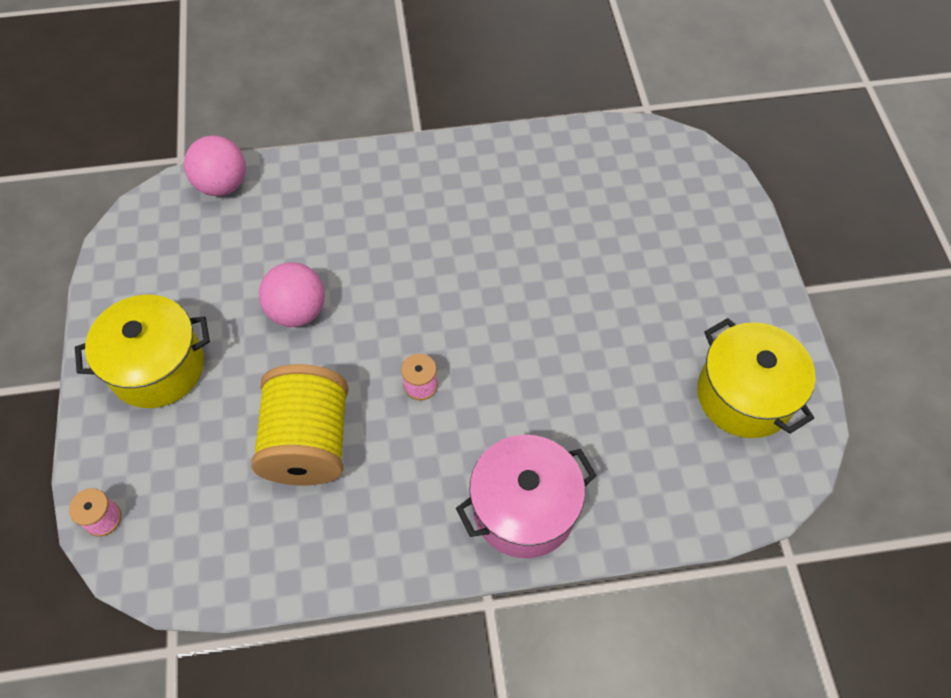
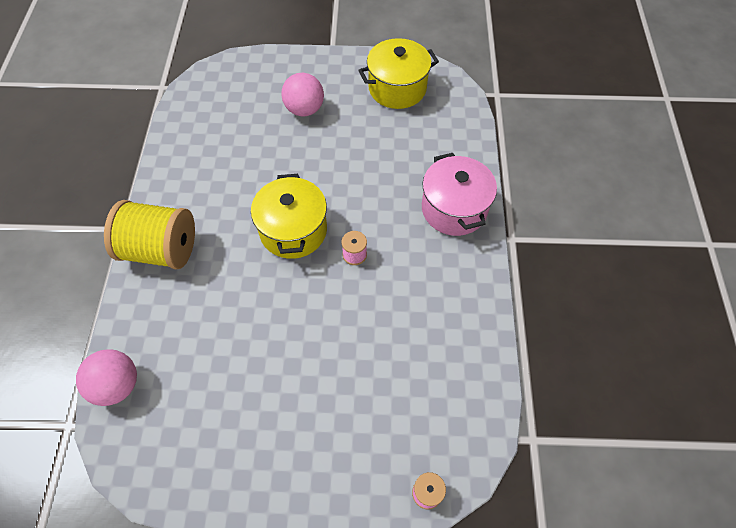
camera: 80 degrees left, 0 degrees up
(157, 367) = (295, 447): yellow pot -> yellow pot (293, 230)
(297, 311) = (270, 331): pink ball -> pink ball (304, 109)
(308, 442) = (386, 333): yellow spool -> yellow spool (161, 249)

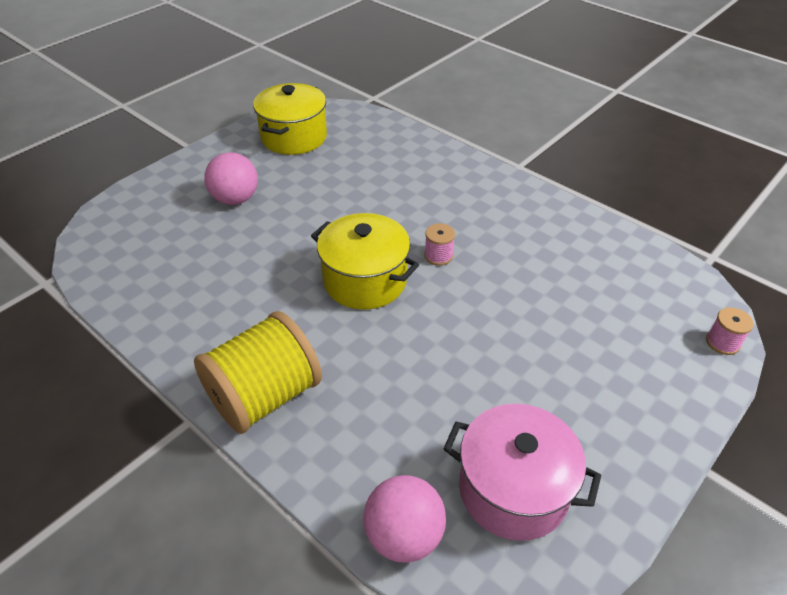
camera: 50 degrees left, 15 degrees down
(454, 209) = (458, 176): pink pot -> pink pot (513, 489)

